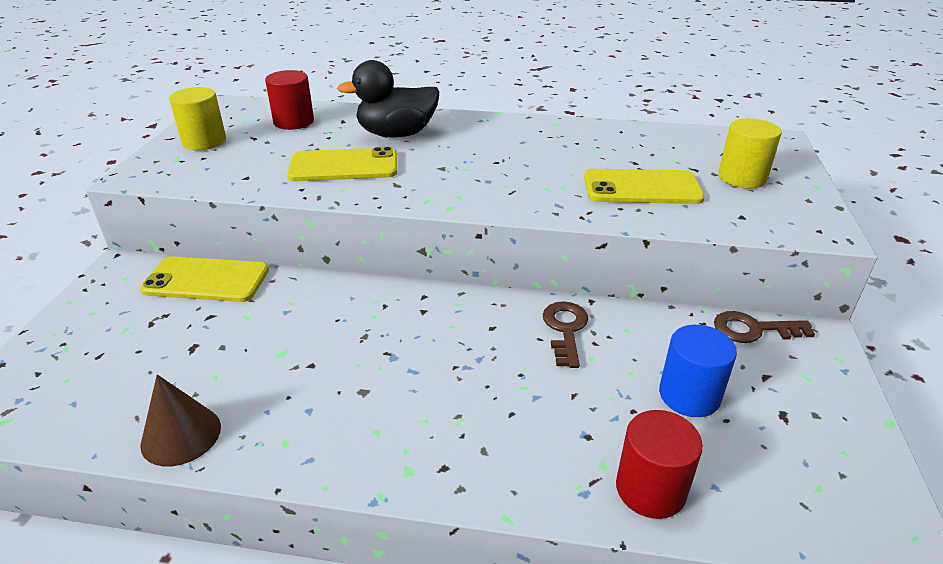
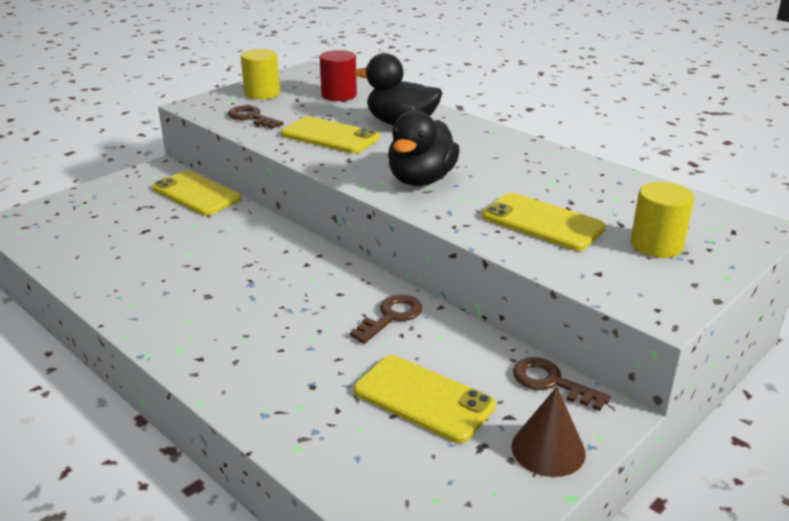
camera: 35 degrees right, 5 degrees down
(181, 435) = (87, 275): brown cone -> brown cone (548, 449)
(228, 170) = (252, 117): none -> brown key
(492, 183) = (421, 180): none -> black duck
(650, 489) = (309, 435): red cylinder -> none
(689, 395) = (423, 398): blue cylinder -> yellow phone

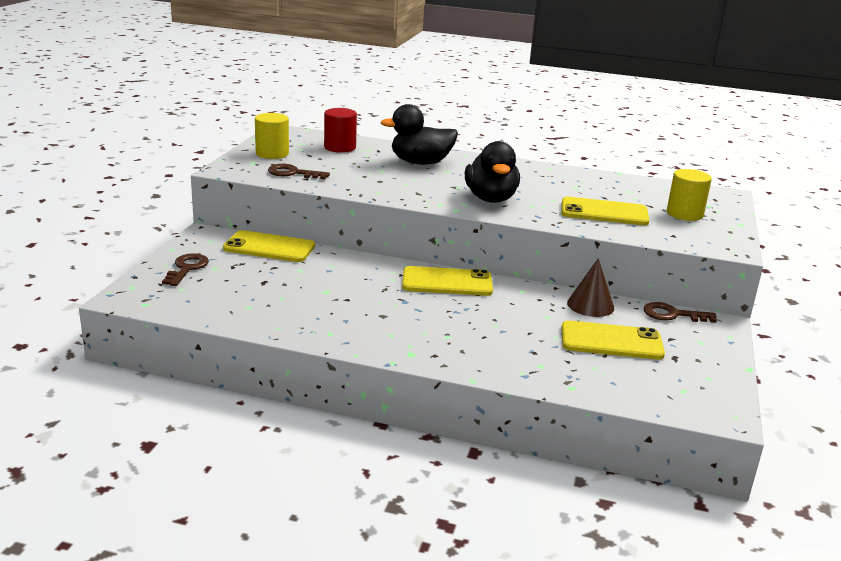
camera: 30 degrees left, 5 degrees down
(330, 136) = (379, 178): yellow phone -> yellow phone (447, 282)
(391, 317) = (532, 300): brown key -> brown key (187, 268)
(548, 449) = (711, 349): brown cone -> brown cone (590, 305)

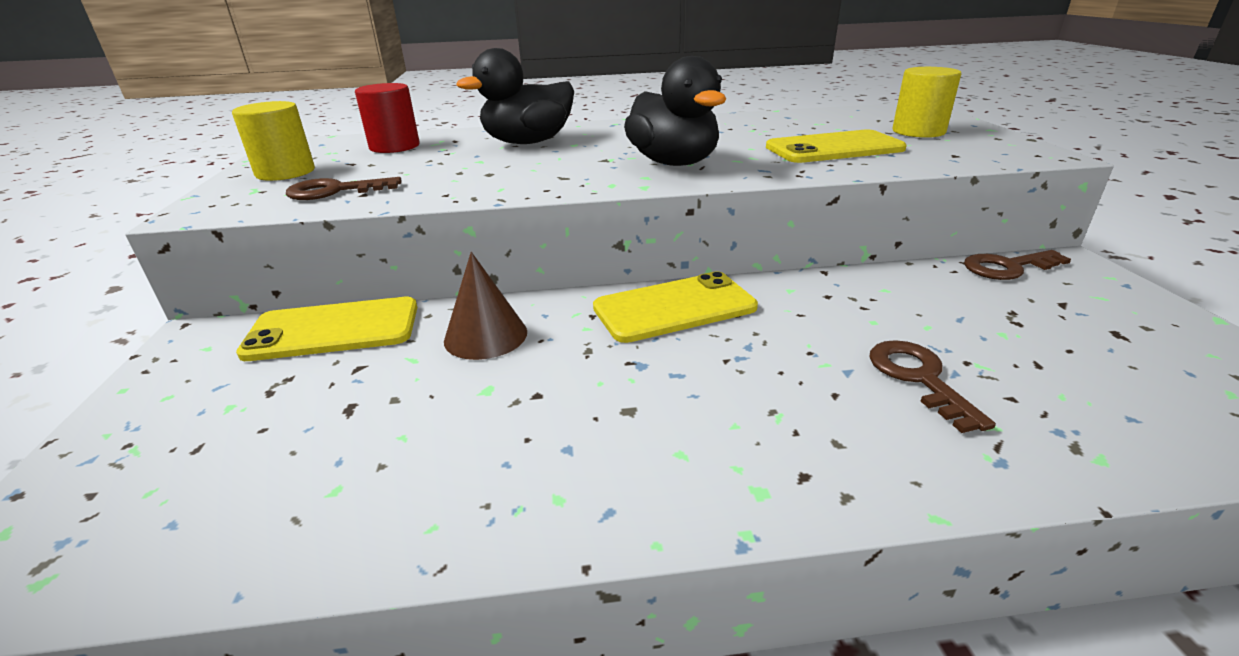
camera: 20 degrees left, 5 degrees up
(187, 268) = (161, 428): brown key -> brown key (919, 378)
(590, 305) = (901, 284): brown cone -> brown cone (485, 336)
(611, 341) = (1009, 335): yellow phone -> none

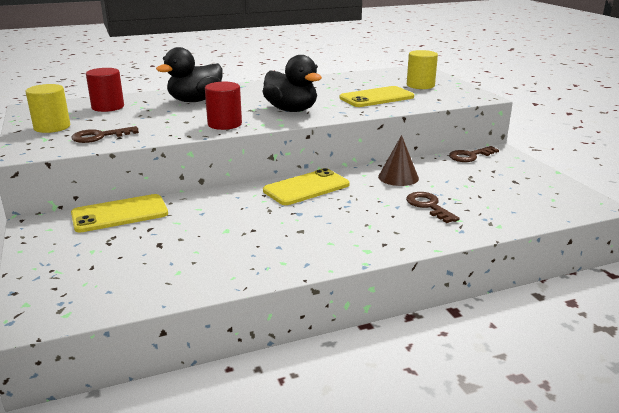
camera: 15 degrees left, 5 degrees down
(485, 336) = (211, 209): brown cone -> brown cone (398, 177)
(547, 181) = (224, 124): none -> red cylinder

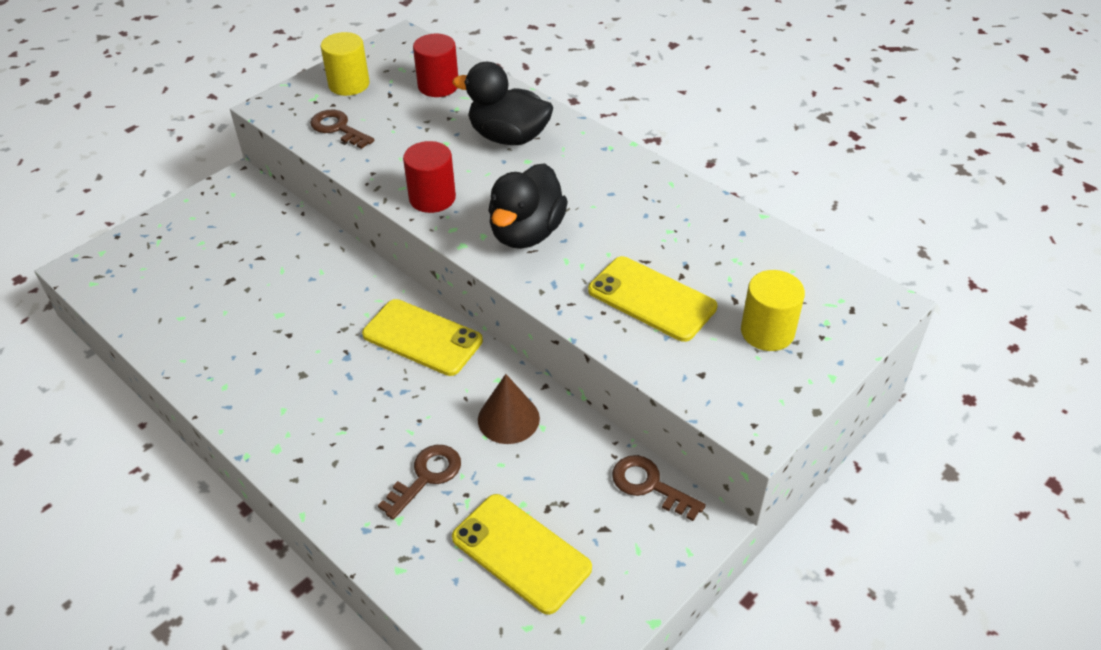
camera: 65 degrees right, 20 degrees up
(120, 214) = (282, 222): yellow phone -> yellow phone (521, 553)

